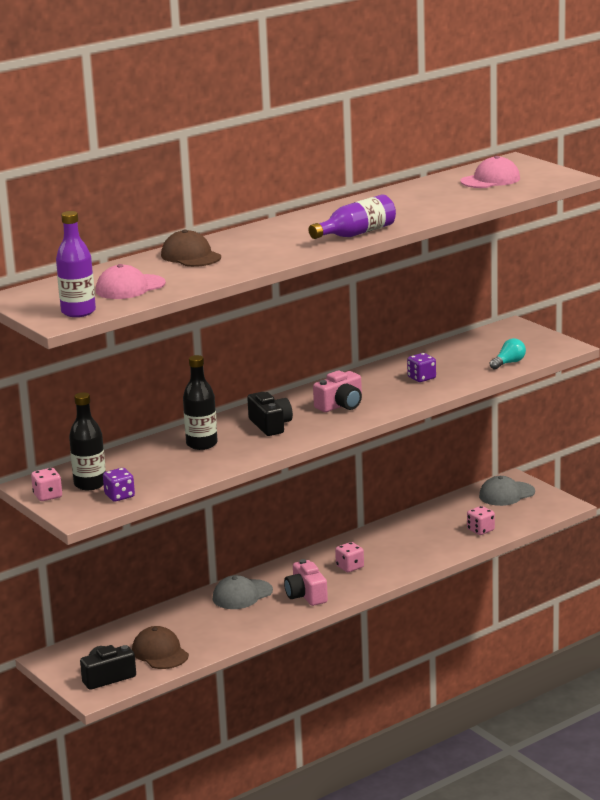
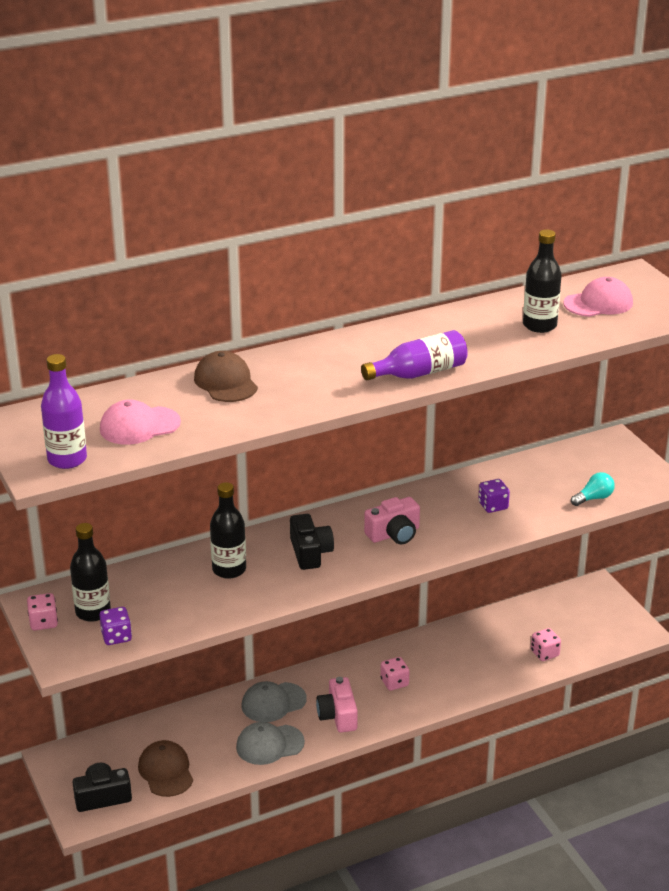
camera: 10 degrees right, 10 degrees up
(446, 197) = (539, 325): none -> black bottle
(506, 494) = (585, 605): grey cap -> grey cap (269, 745)

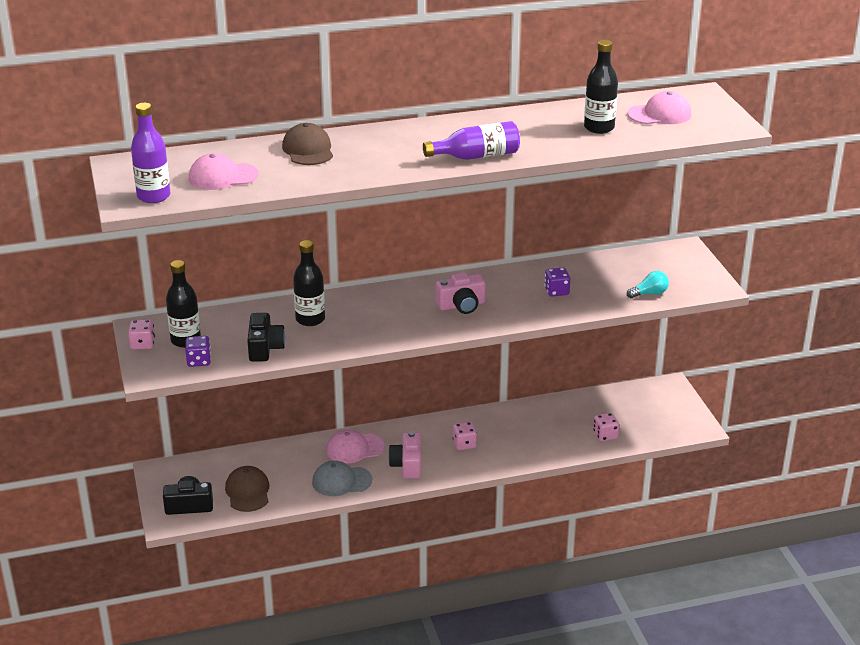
camera: 10 degrees right, 0 degrees up
(273, 702) = (354, 448): grey cap -> pink cap
(310, 553) = (384, 313): black camera -> black camera (265, 348)

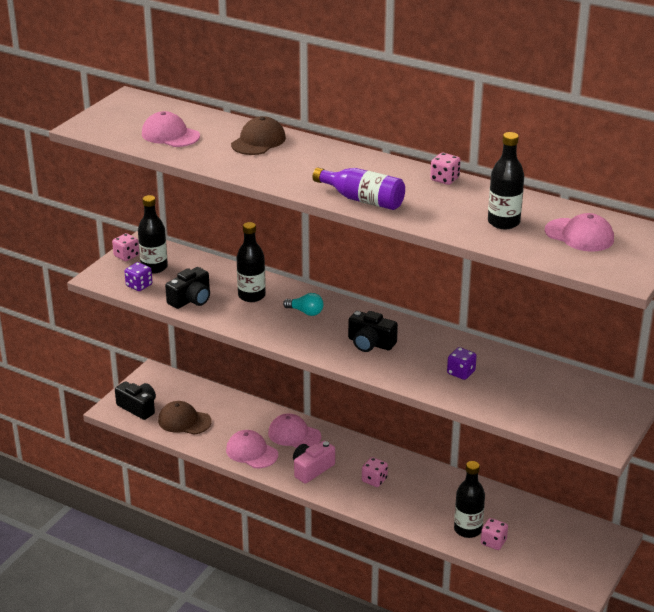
camera: 45 degrees right, 0 degrees up
(153, 196) = (106, 129): purple bottle -> none
(247, 492) = (184, 421): brown cap -> brown cap turned 105 degrees counterclockwise
(341, 481) = (251, 452): grey cap -> pink cap
(461, 305) = (370, 343): pink camera -> black camera
(502, 117) = (444, 179): none -> pink dice
(577, 437) = (468, 529): none -> black bottle
(649, 293) = (534, 416): turquoise light bulb -> turquoise light bulb (306, 312)

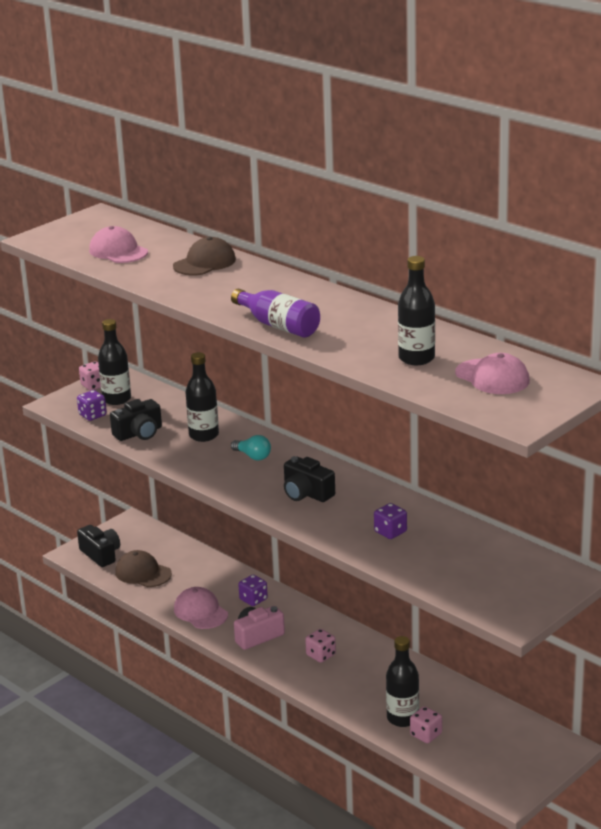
camera: 15 degrees right, 5 degrees down
(294, 435) = (253, 599): pink cap -> purple dice
(444, 179) = (379, 312): pink dice -> none

